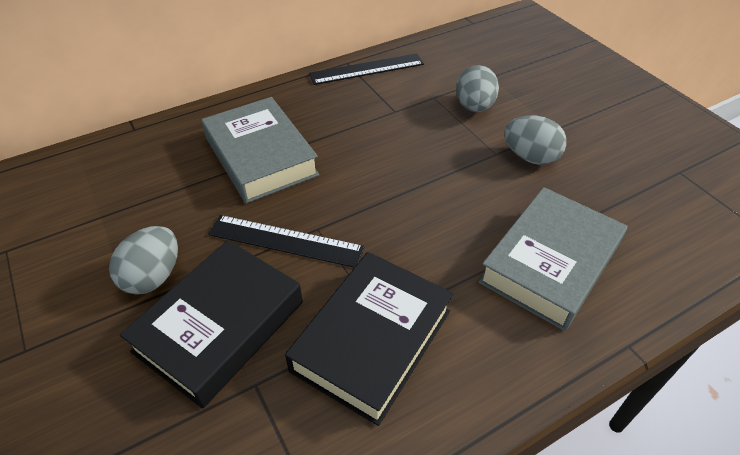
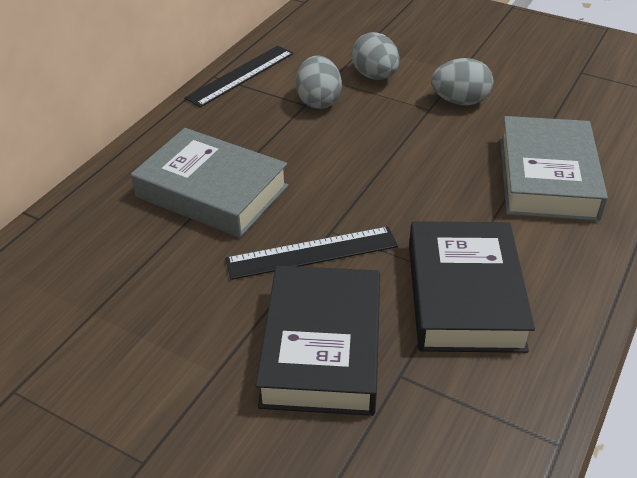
camera: 30 degrees left, 5 degrees down
(153, 276) = (212, 338): grey egg -> grey egg (318, 101)

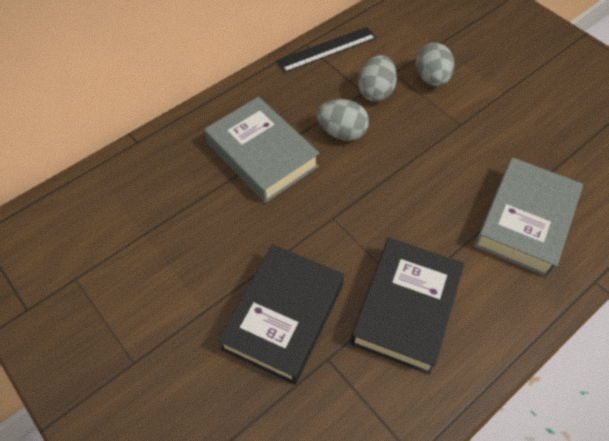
camera: 20 degrees right, 15 degrees up
(312, 253) = (310, 233): black ruler -> none
(460, 101) = (489, 124): grey egg -> grey egg (342, 132)

